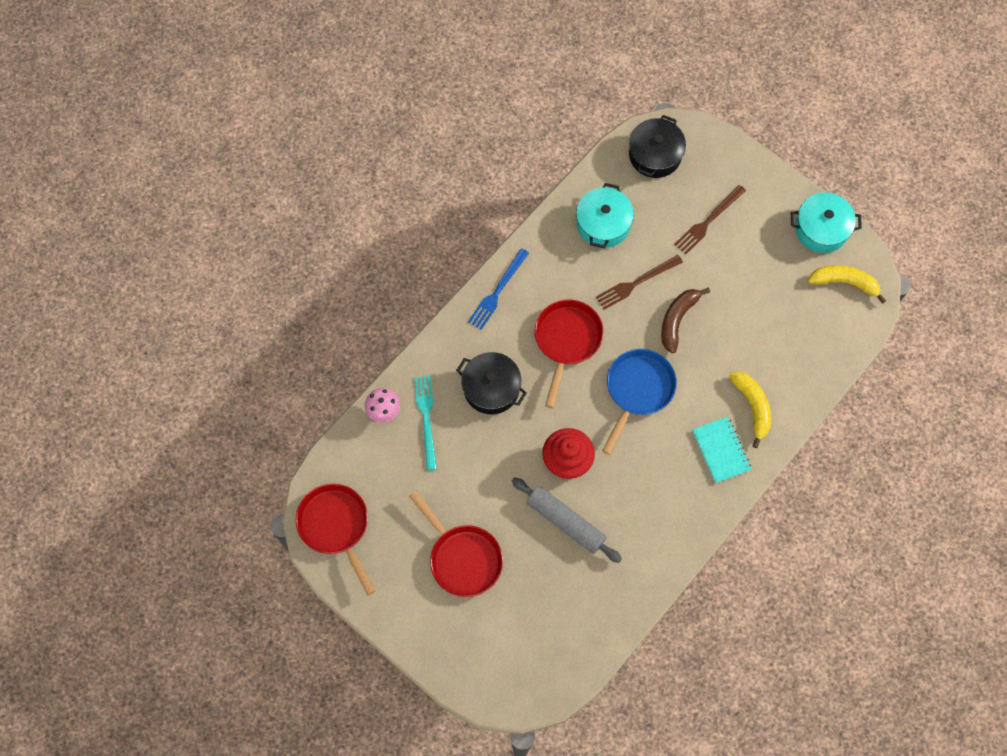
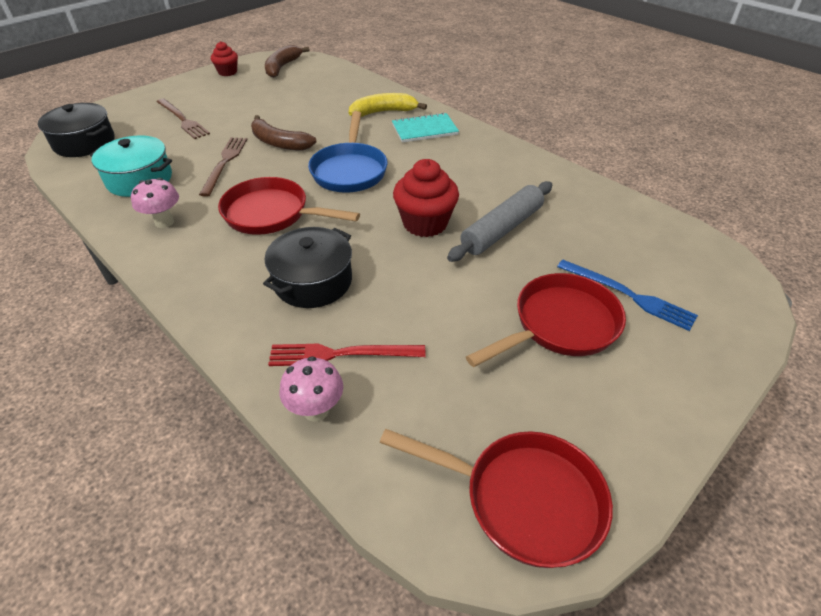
camera: 85 degrees left, 25 degrees down
(336, 526) = (523, 499): red pan -> red pan turned 135 degrees counterclockwise
(426, 418) = (341, 354): turquoise fork -> red fork
(498, 291) = (174, 267): blue fork -> blue fork (628, 295)
(548, 265) = (164, 222): none -> pink mushroom
(636, 283) = (224, 163): brown fork -> brown fork turned 150 degrees counterclockwise
(638, 390) = (349, 170): blue pan -> blue pan turned 120 degrees counterclockwise
(821, 229) = (227, 72): turquoise pot -> red cupcake
(844, 282) = (282, 67): yellow banana -> brown banana

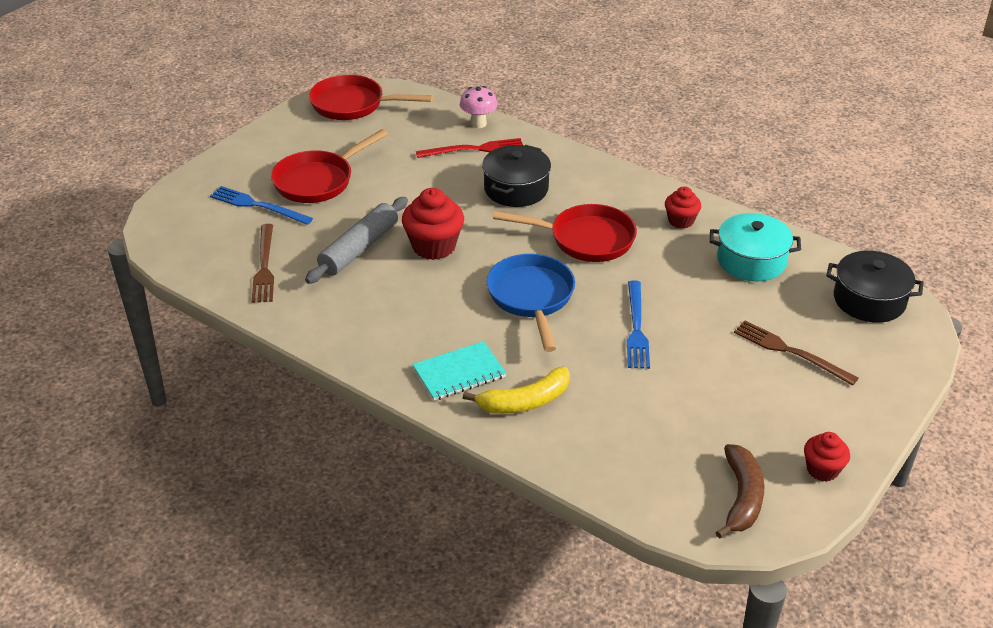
camera: 170 degrees right, 5 degrees down
(164, 222) = (681, 221): pink mushroom -> red cupcake
(224, 163) = (678, 291): brown fork -> brown fork (264, 266)
(279, 143) = (636, 328): brown banana -> blue fork

